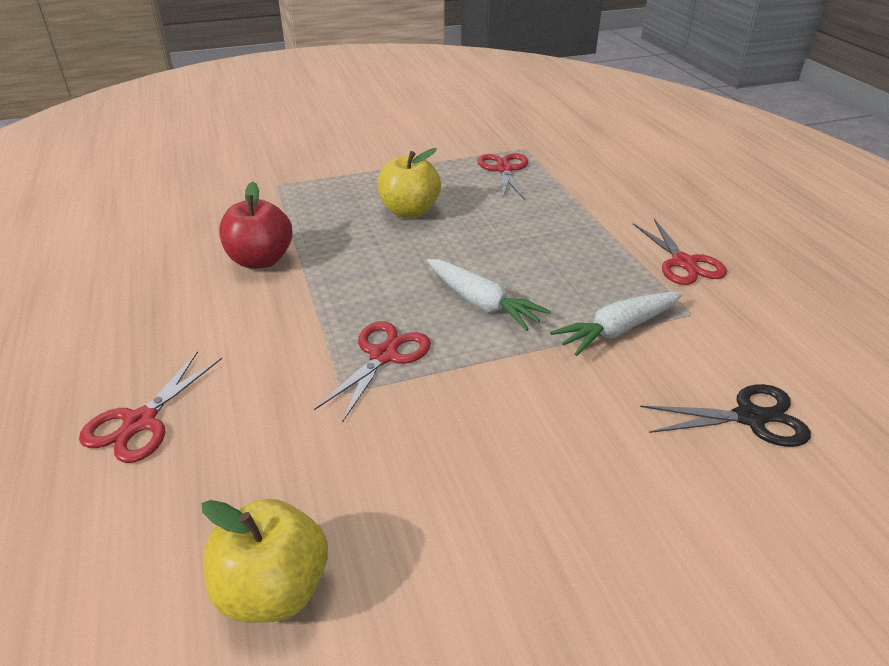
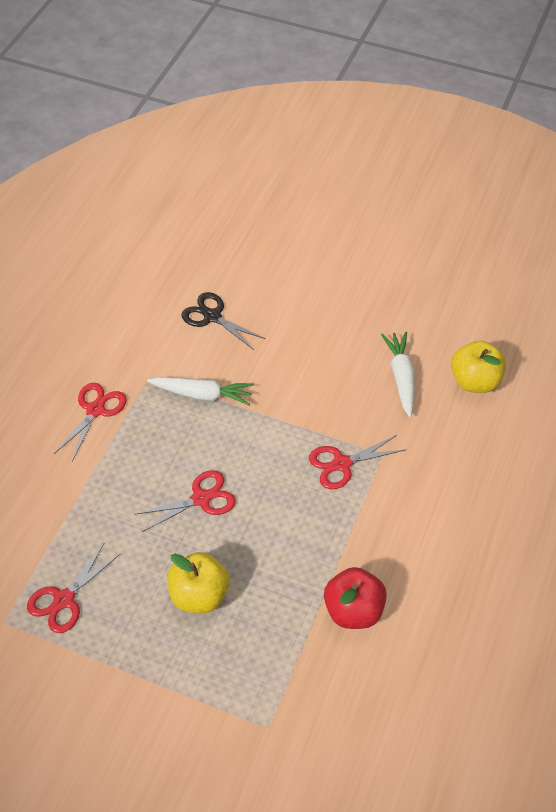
camera: 140 degrees left, 15 degrees up
(140, 422) = (497, 504): red scissors -> red scissors (201, 499)
(481, 303) = (250, 464): white carrot -> white carrot (401, 377)

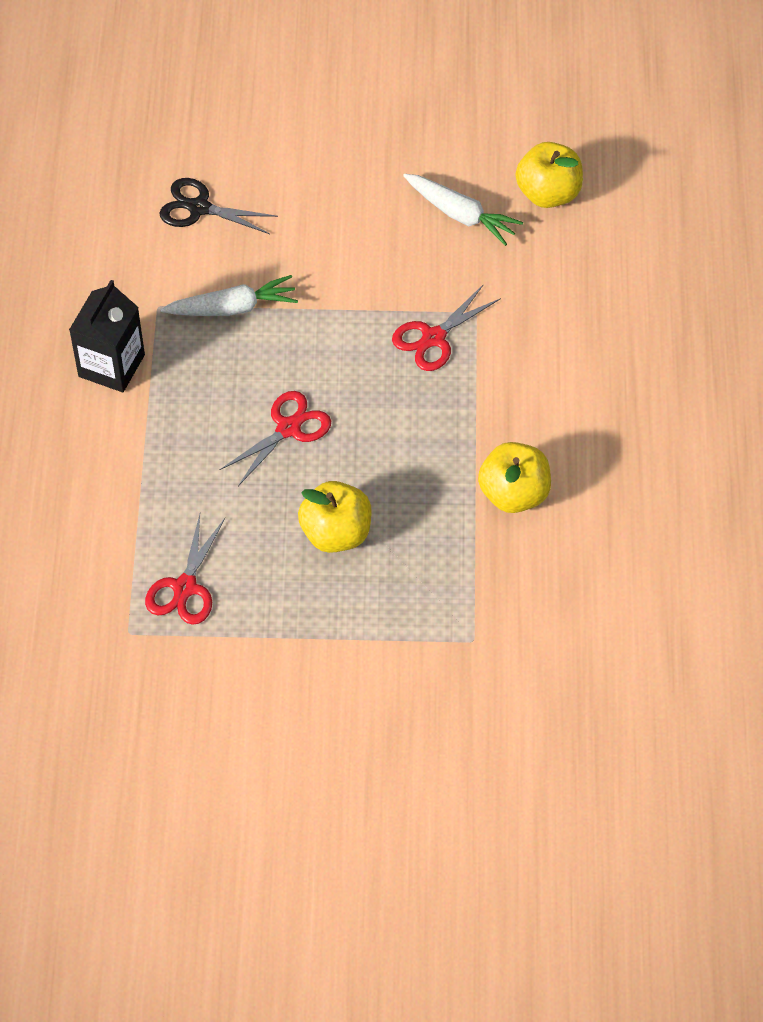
camera: 20 degrees left, 5 degrees up
(95, 410) = (111, 365): red scissors -> black carton
(353, 610) = (514, 494): red apple -> yellow apple
(401, 377) = (460, 214): white carrot -> white carrot turned 150 degrees clockwise

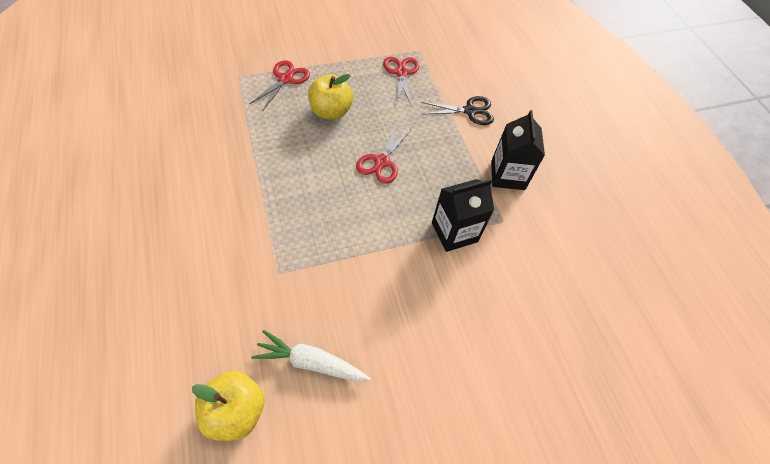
camera: 155 degrees right, 0 degrees up
(199, 208) = (519, 307): black scissors -> black scissors (470, 111)
(232, 307) = (454, 232): white carrot -> black carton
(433, 338) = (305, 244): red scissors -> red scissors (285, 79)
(514, 494) = (226, 153): yellow apple -> none

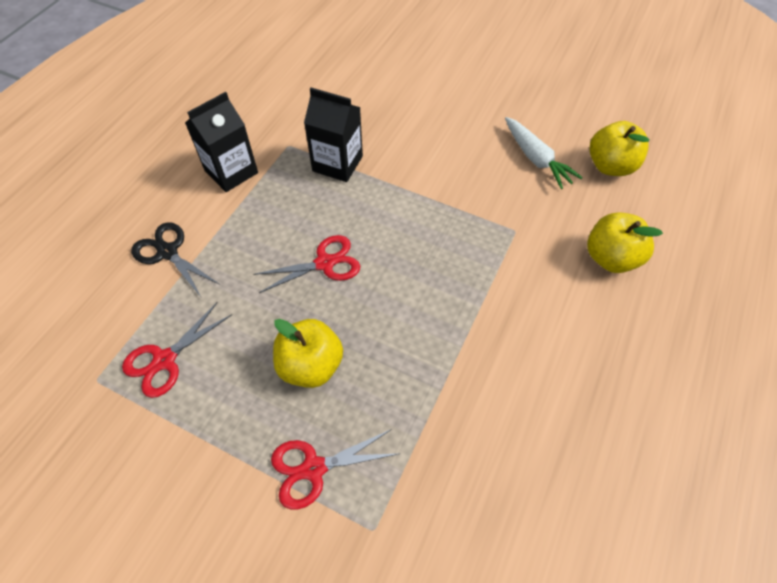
camera: 130 degrees left, 0 degrees up
(188, 302) = (610, 258): none -> yellow apple

